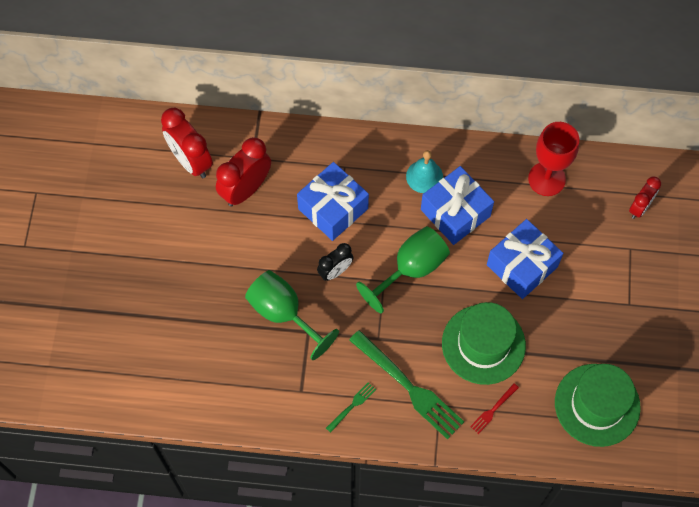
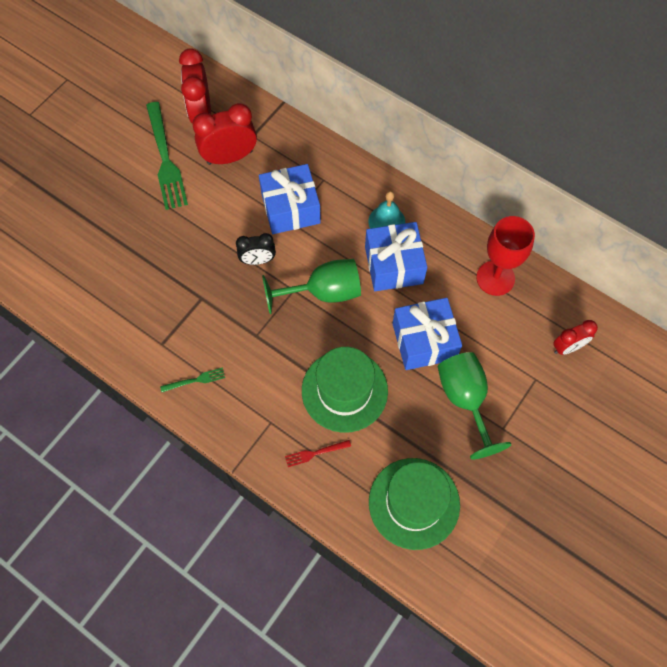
camera: 30 degrees right, 0 degrees up
(284, 313) = (191, 272): green goblet -> green goblet (465, 400)
(409, 387) = (255, 392): green fork -> green fork (166, 160)

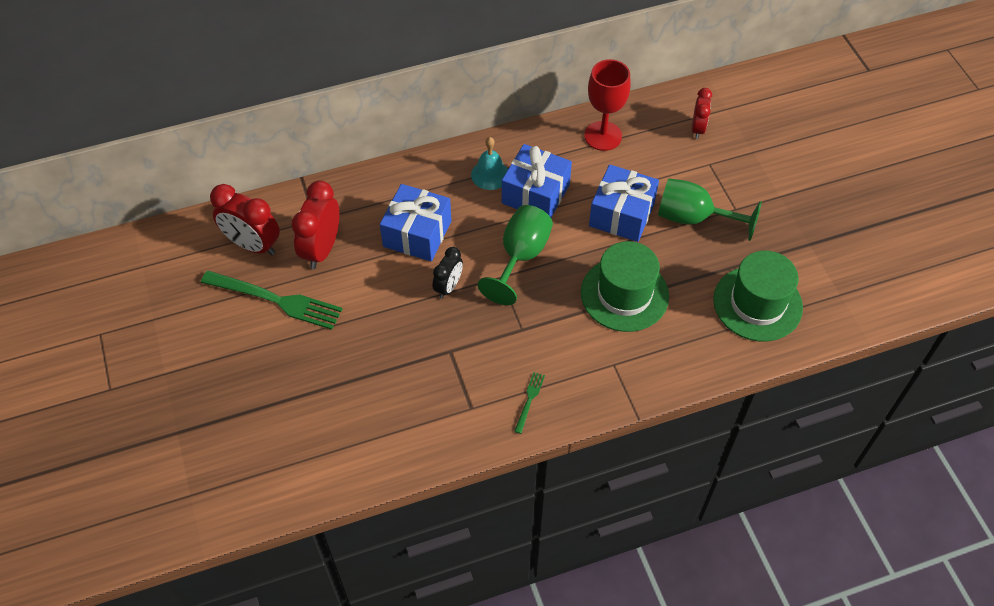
camera: 55 degrees left, 10 degrees down
(315, 453) = (666, 347): red fork -> none

